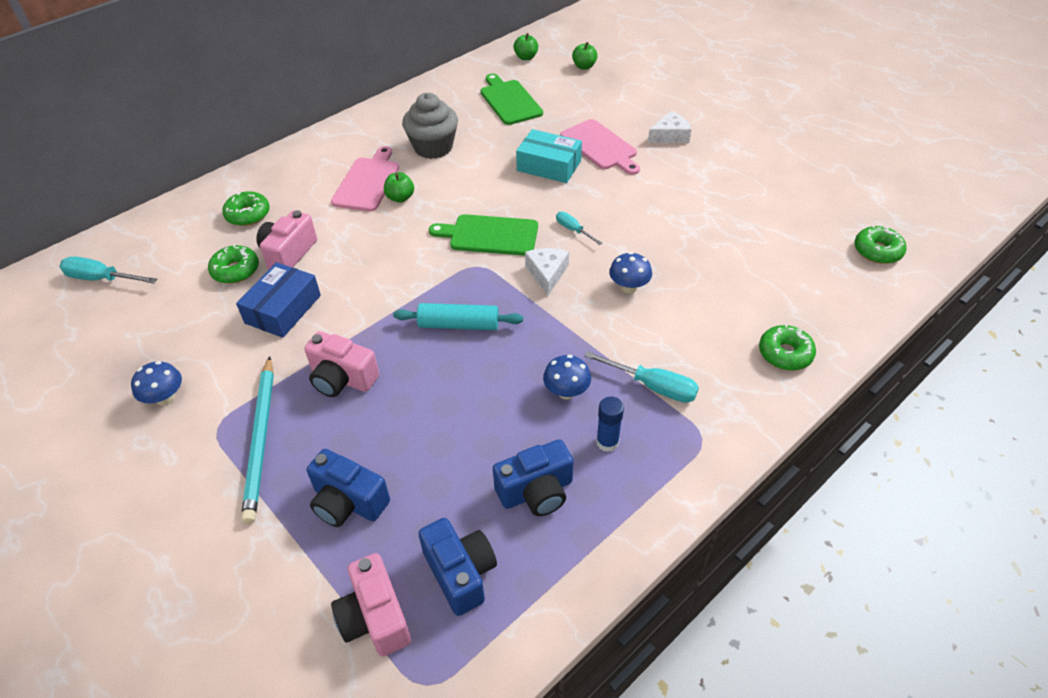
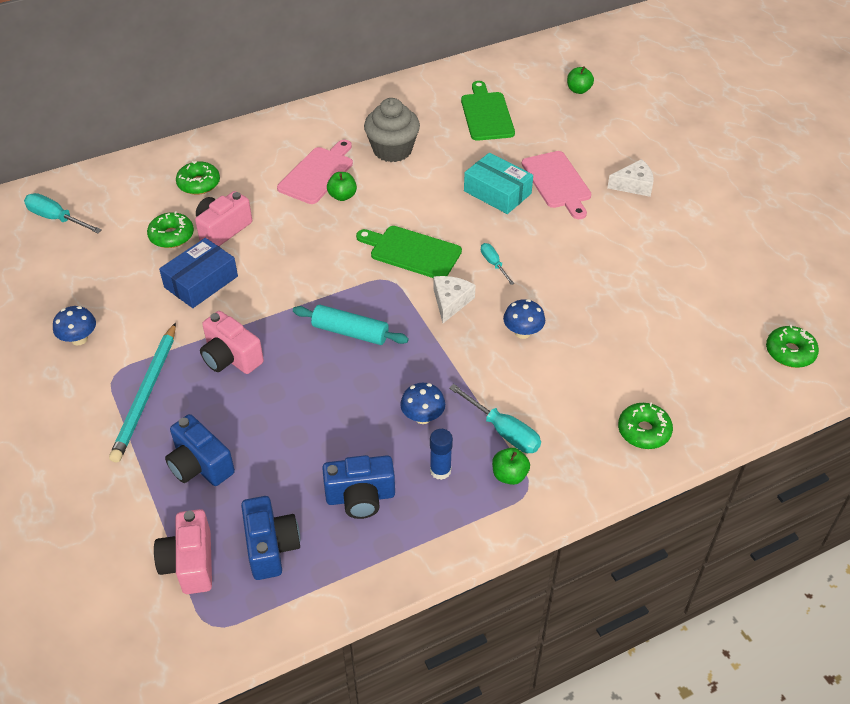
camera: 15 degrees right, 0 degrees up
(526, 57) = (522, 68): green apple -> green apple (509, 475)

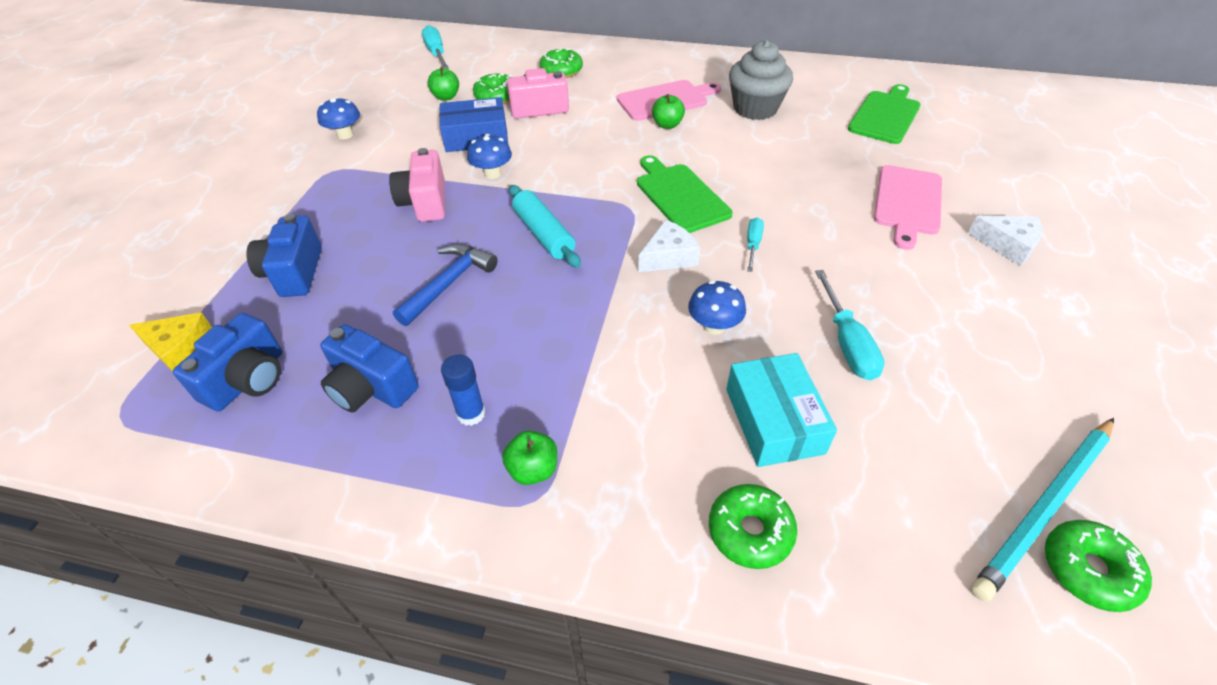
camera: 40 degrees right, 0 degrees up
(146, 394) = (333, 196): turquoise pencil -> turquoise pencil (1045, 507)
(190, 563) = (180, 348): pink camera -> yellow cheese
(326, 404) = (449, 283): none -> blue hammer
(422, 417) = (517, 348): blue mushroom -> blue mushroom (492, 173)
(497, 192) = (826, 184): turquoise box -> turquoise box (774, 420)
(503, 431) = (580, 416): turquoise screwdriver -> turquoise screwdriver (847, 343)
(578, 90) = (1018, 132): green apple -> green apple (446, 97)

